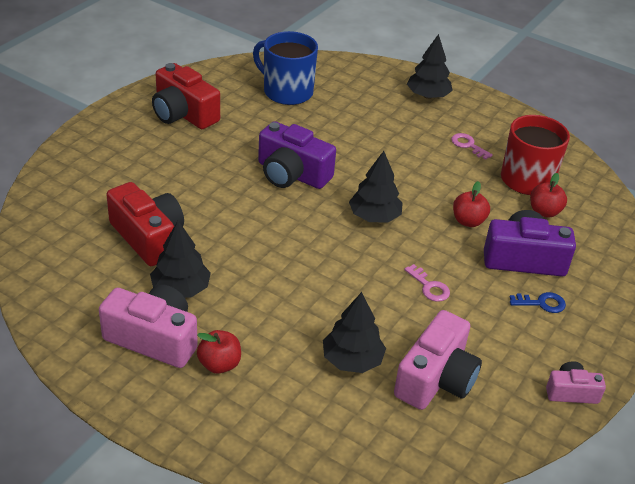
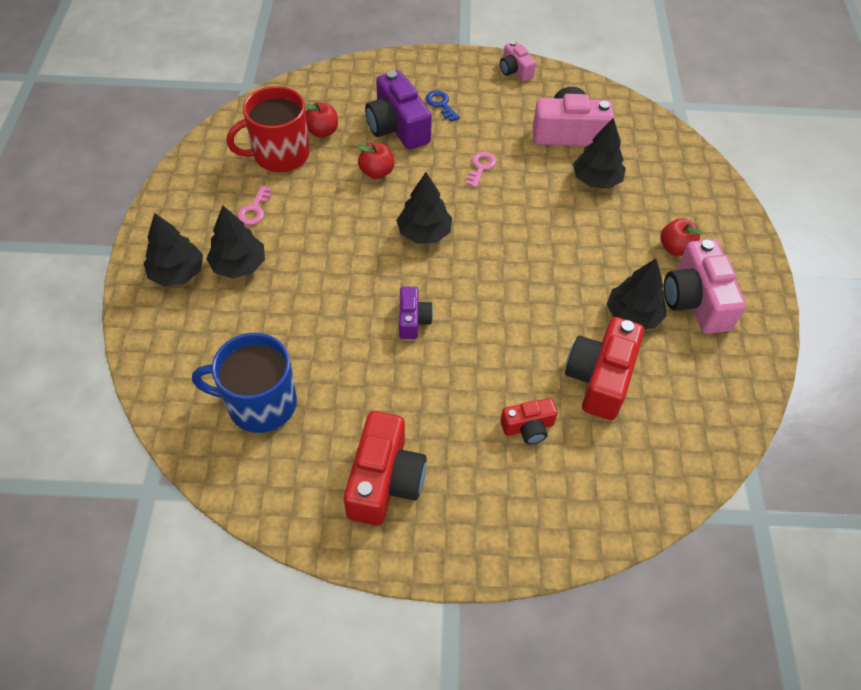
camera: 120 degrees left, 15 degrees up
(151, 183) = (528, 427): none -> red camera
(287, 92) = (260, 403): blue mug -> blue mug turned 90 degrees clockwise
(292, 174) = (413, 320): purple camera -> purple camera, size x0.55
(414, 121) = (239, 265): none -> black tree

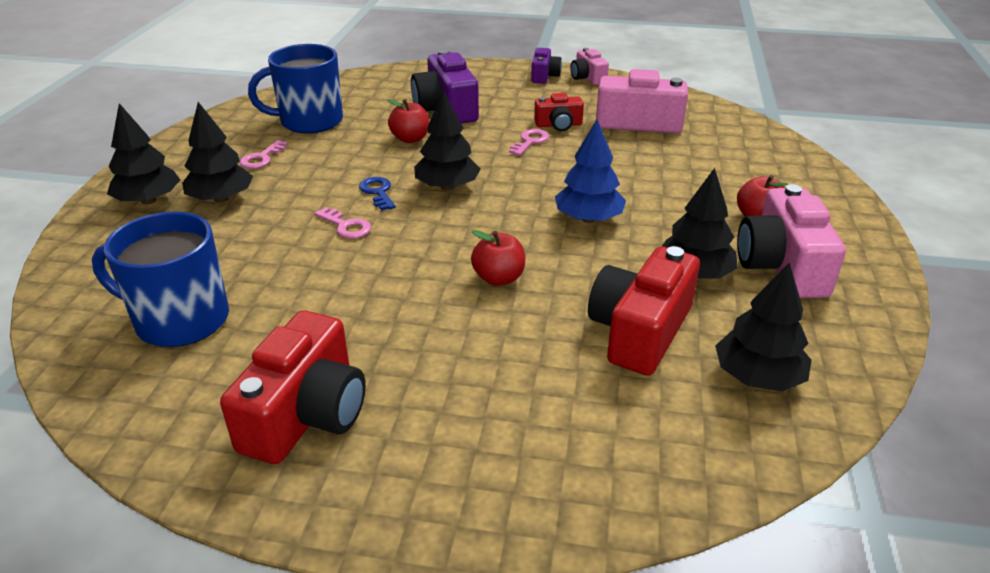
camera: 10 degrees right, 20 degrees down
(280, 155) = (310, 121): red mug -> blue mug
(322, 131) = (363, 108): red apple -> red apple (498, 278)
(354, 288) = (346, 226): none -> pink key
(413, 320) = (406, 258): purple camera -> purple camera (544, 76)
(441, 104) = (499, 96): blue key -> blue key (378, 192)
(528, 427) = (527, 374): red camera -> red camera (558, 125)
(545, 261) = (588, 218): none -> blue tree
(596, 180) = (665, 158): black tree -> black tree (758, 377)

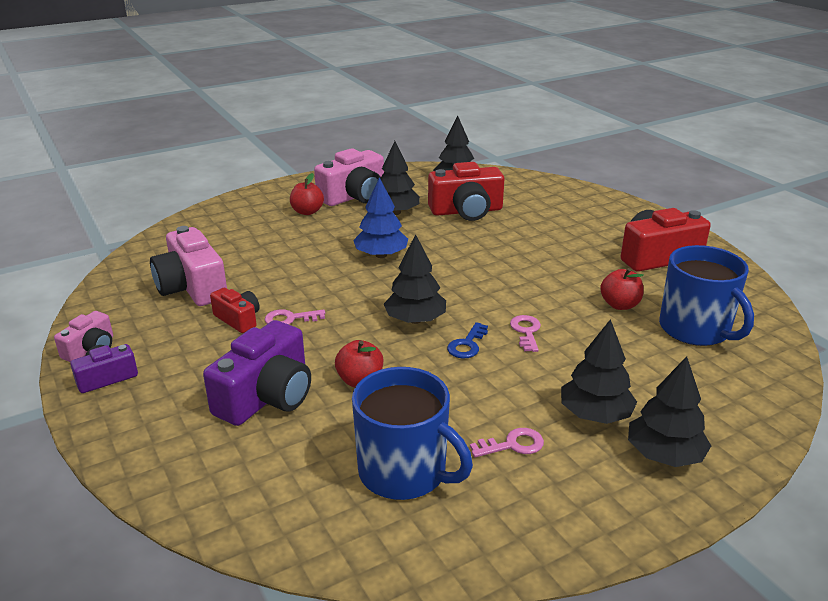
camera: 130 degrees left, 5 degrees down
(498, 278) = (486, 257): red apple -> red apple (619, 305)

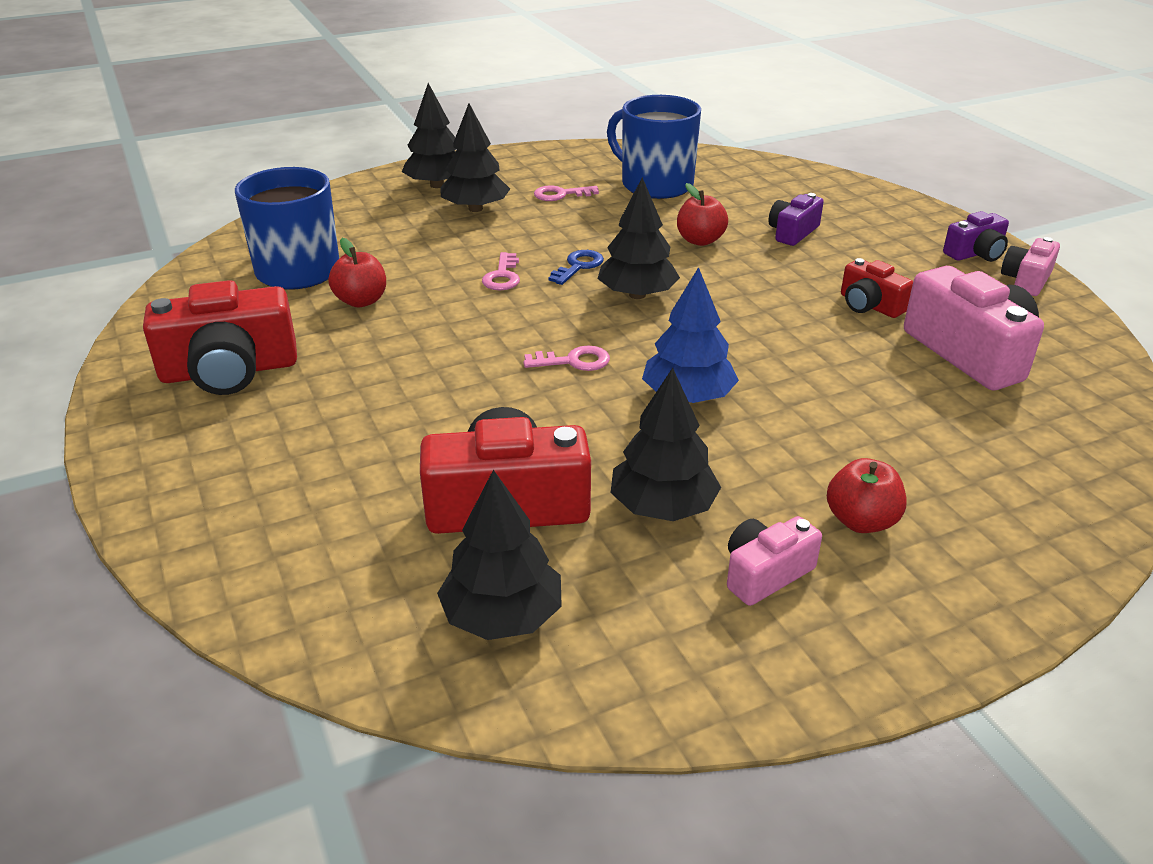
camera: 175 degrees left, 5 degrees up
(267, 396) = (792, 232): purple camera -> purple camera, size x0.55
(290, 319) = (801, 303): pink key -> pink key (574, 361)
(354, 196) = (765, 573): pink camera -> pink camera, size x0.55

